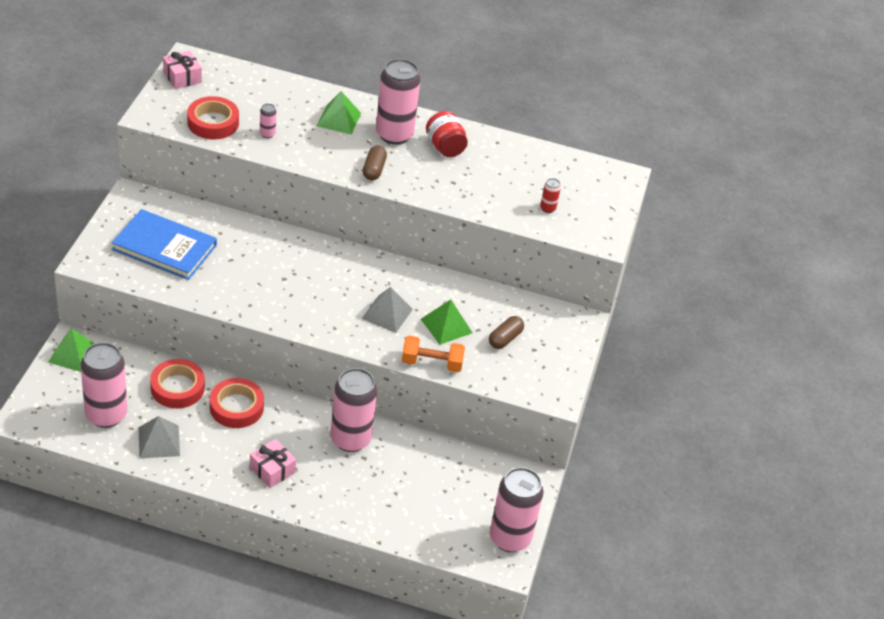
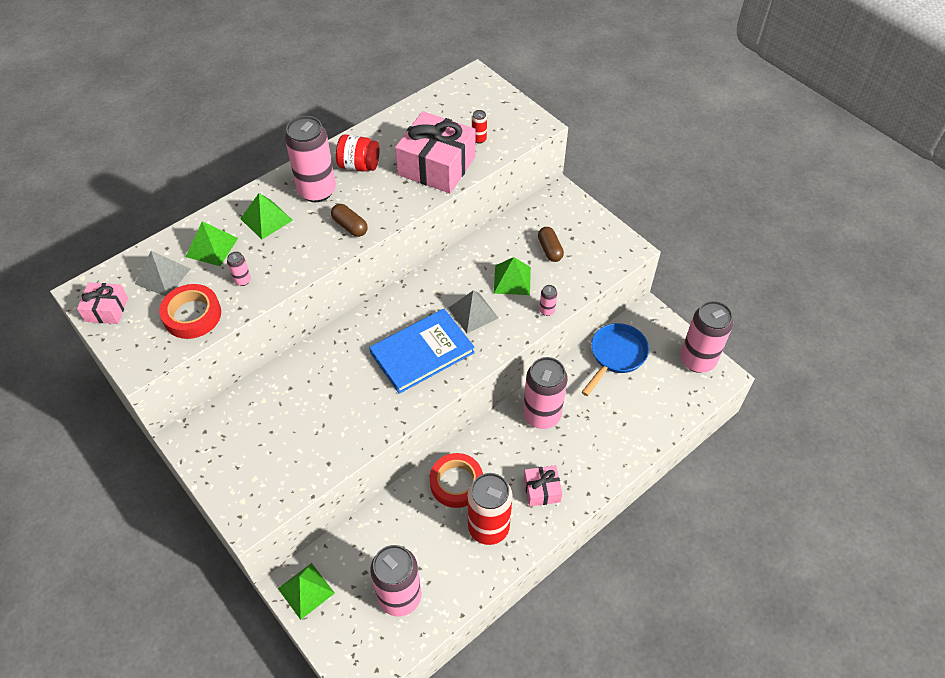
camera: 50 degrees left, 10 degrees up
(159, 441) = (458, 566): grey pyramid -> grey pyramid (163, 276)
(164, 247) = (276, 442): blue book -> blue book (422, 352)
(177, 388) = (405, 519): red tape -> none
(209, 447) = (488, 527): none -> red can
(285, 103) = (211, 247): none -> green pyramid
(431, 363) = (547, 310): orange dumbbell -> pink can
(462, 470) = (616, 355): none -> blue pan
(489, 194) = (436, 166): none -> pink gift

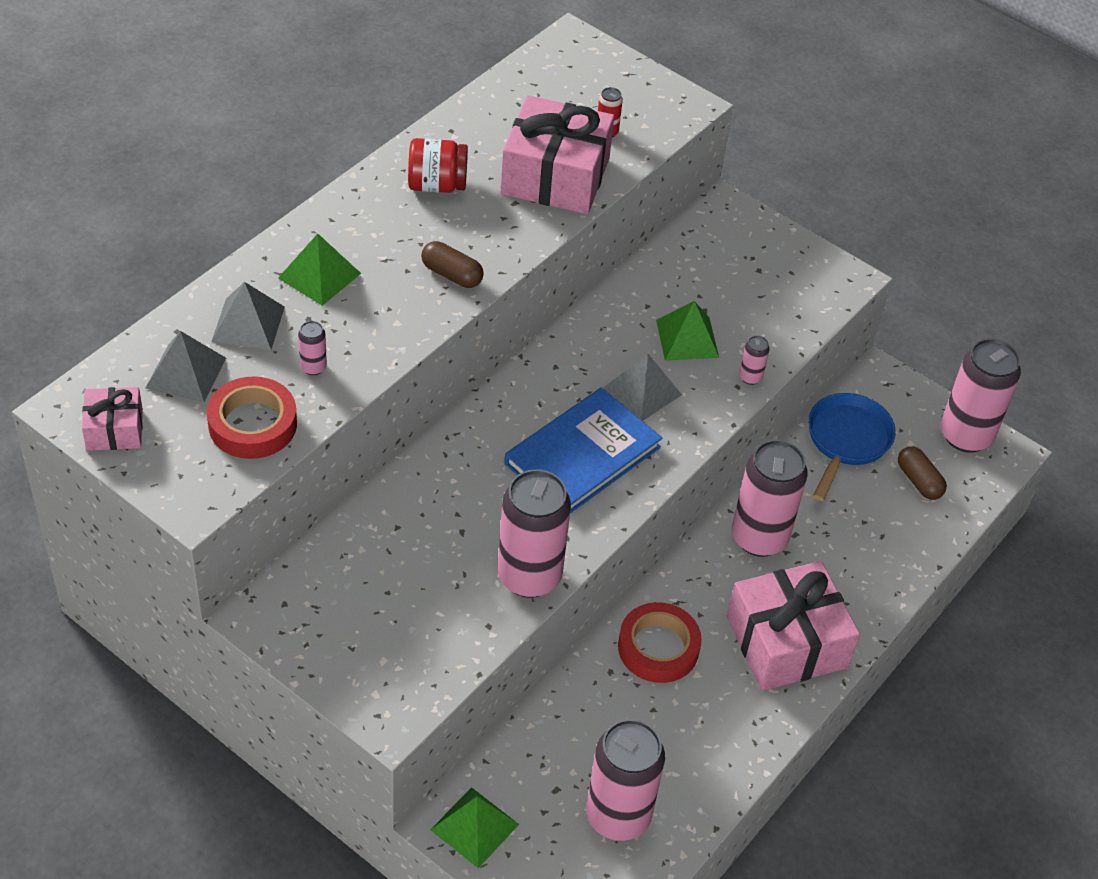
camera: 15 degrees left, 5 degrees down
(211, 247) = (248, 323): green pyramid -> grey pyramid
(317, 191) = (384, 227): pink can -> pink can (529, 576)
(488, 527) = (722, 704): red can -> none
(542, 490) = (786, 642): pink gift -> pink gift, size x1.95
(550, 249) = (731, 290): brown capsule -> brown capsule (919, 481)

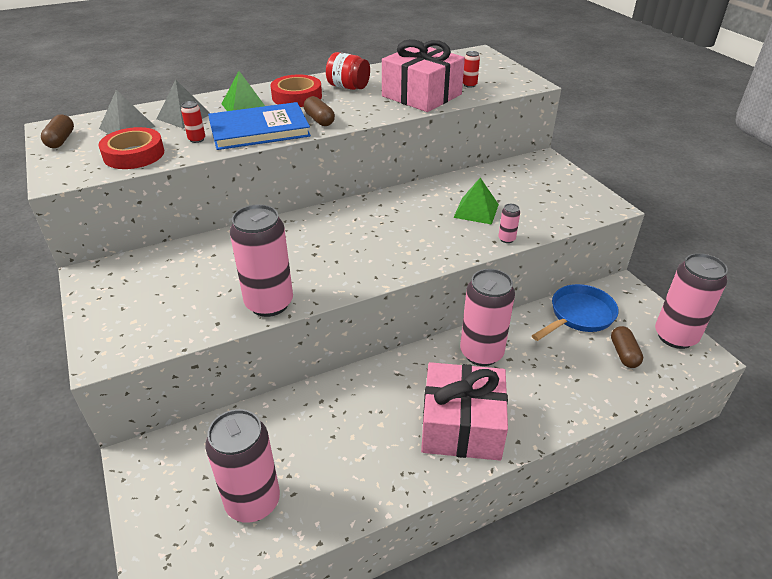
camera: 30 degrees right, 10 degrees down
(114, 429) = (61, 140): pink gift -> brown capsule
(313, 367) = (197, 139): pink can -> red can
(474, 827) = (151, 468): green pyramid -> none
(582, 455) = (360, 250): blue book -> blue book (259, 130)
(642, 391) = (426, 228): grey pyramid -> none
(658, 648) = (364, 397): red tape -> red tape (297, 96)

